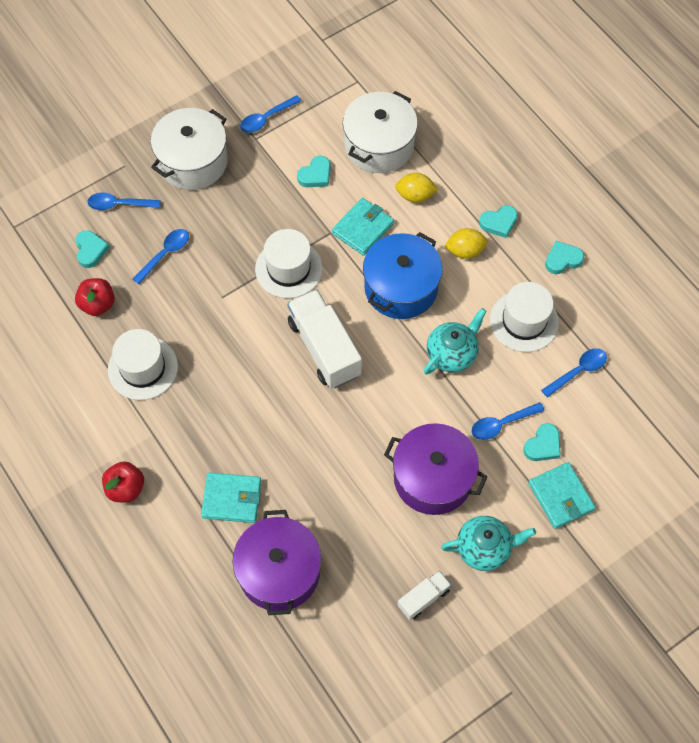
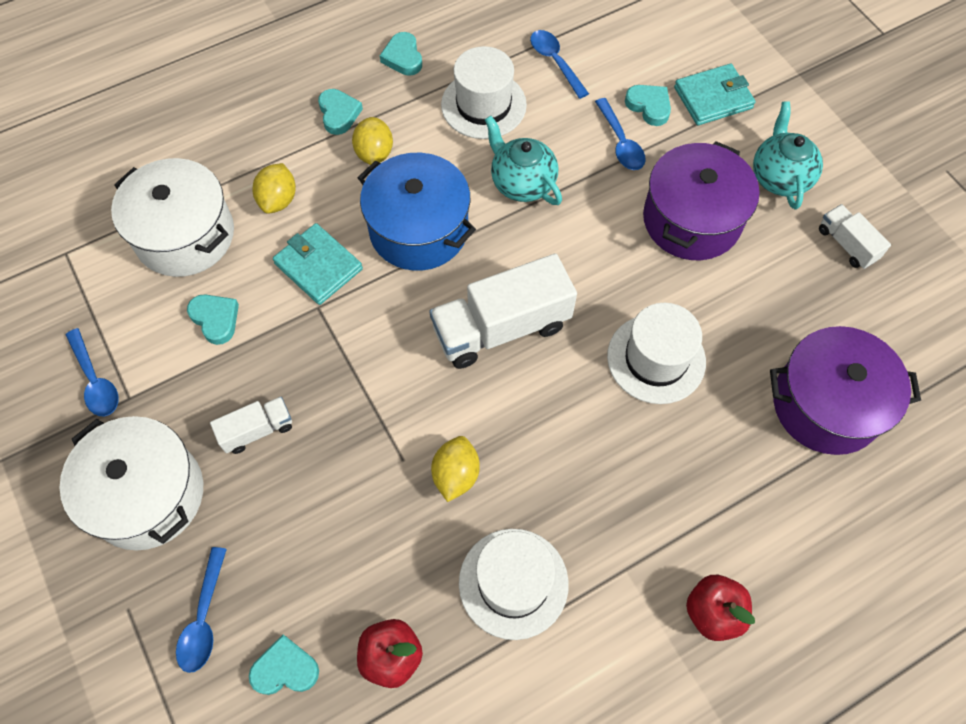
camera: 85 degrees left, 0 degrees up
(165, 254) = (313, 543): blue spoon -> none
(213, 329) = (456, 475): none -> yellow lemon
(232, 499) = (726, 460): turquoise wallet -> none
(238, 212) = (257, 430): none -> white truck
(288, 268) = (368, 365): white hat -> white hat (656, 359)

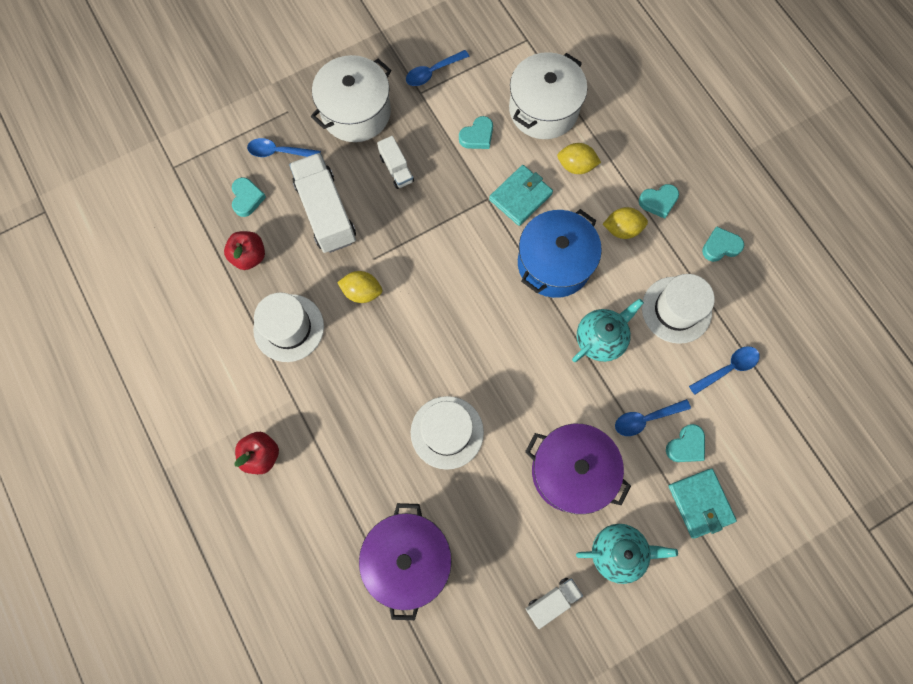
camera: 90 degrees right, 10 degrees up
(501, 328) = (472, 322): white truck -> white truck (326, 212)

